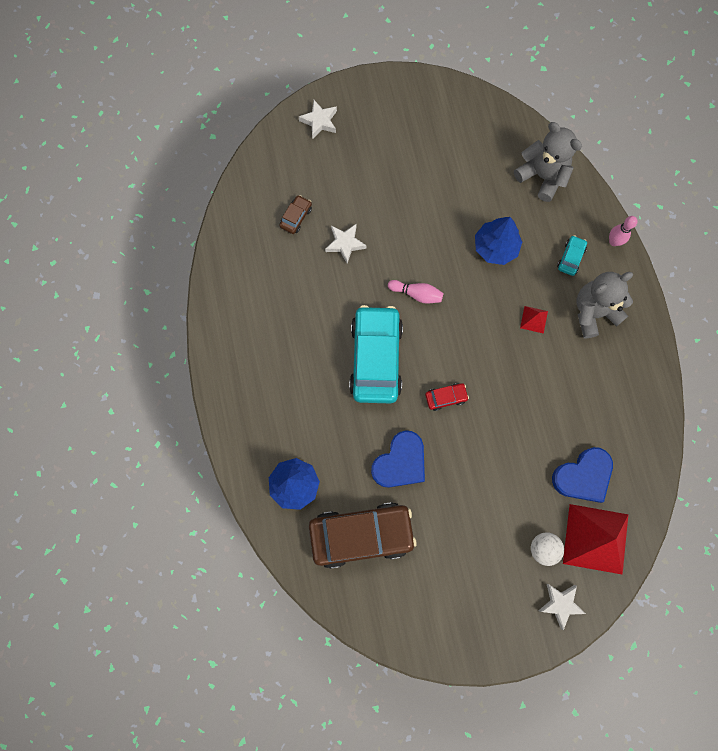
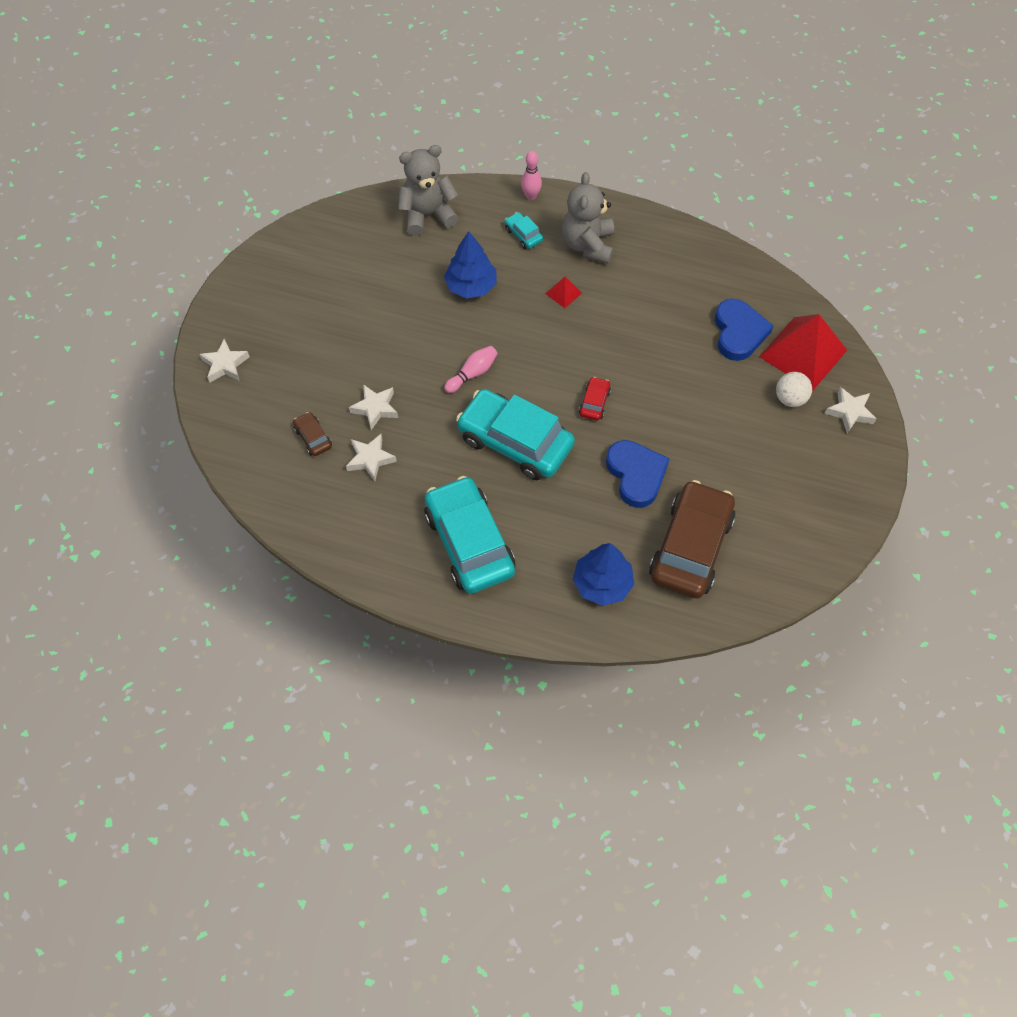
camera: 60 degrees left, 15 degrees down
(274, 373) = (469, 542): none -> turquoise car
(301, 266) = (370, 459): none -> white star

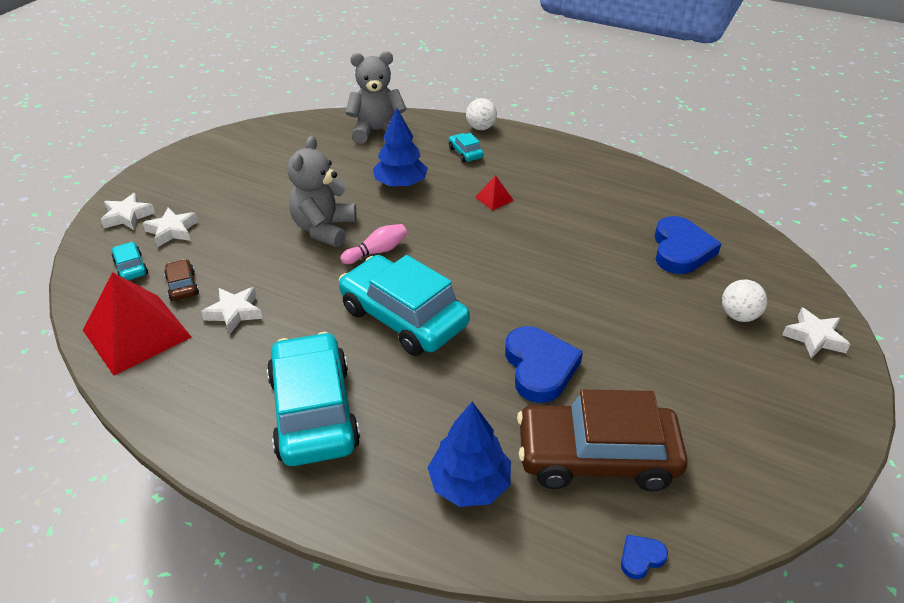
camera: 10 degrees right, 20 degrees down
(257, 424) = (131, 267): none -> turquoise car
(375, 408) = (261, 269): white star -> white star (172, 231)
(531, 196) = (481, 128): pink bowling pin -> white ball
(588, 245) = (528, 166): grey teddy bear -> grey teddy bear (324, 229)
(594, 403) = (505, 292): red car -> none
(690, 547) = (596, 457): brown car -> brown car turned 120 degrees counterclockwise
(729, 619) = (641, 558): none -> blue heart
(803, 353) = (755, 276): red pyramid -> red pyramid (137, 333)

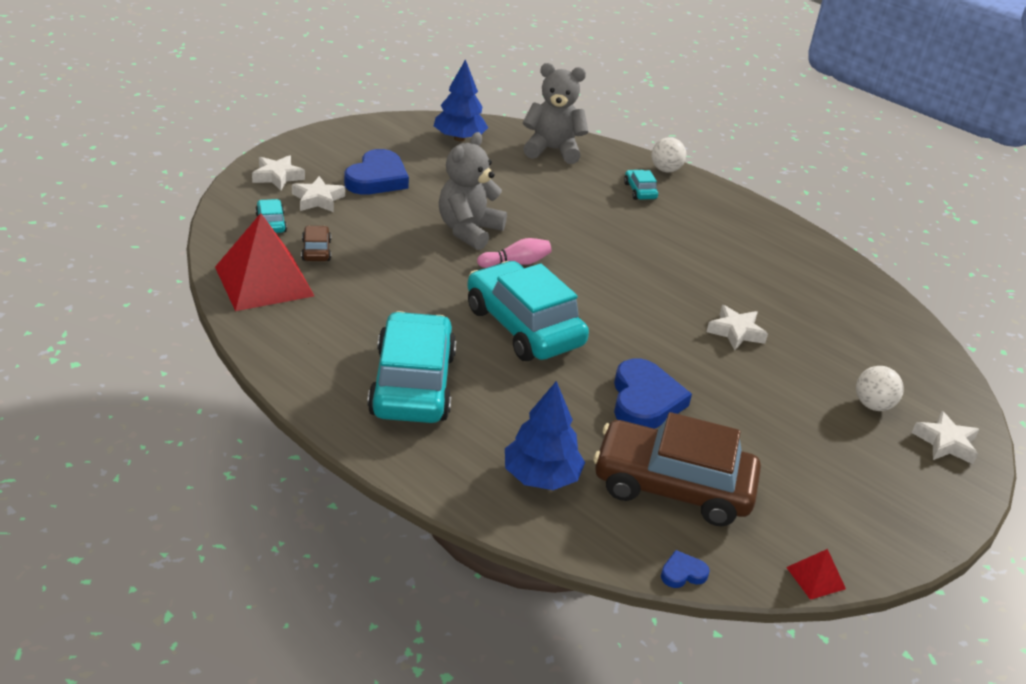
camera: 10 degrees right, 5 degrees down
(234, 313) = (360, 285): white star -> white star (736, 332)
(400, 184) = (560, 206): blue tree -> blue tree (459, 138)
(494, 198) = (655, 241): red pyramid -> red pyramid (815, 578)
(681, 250) = (837, 332): blue heart -> blue heart (377, 178)

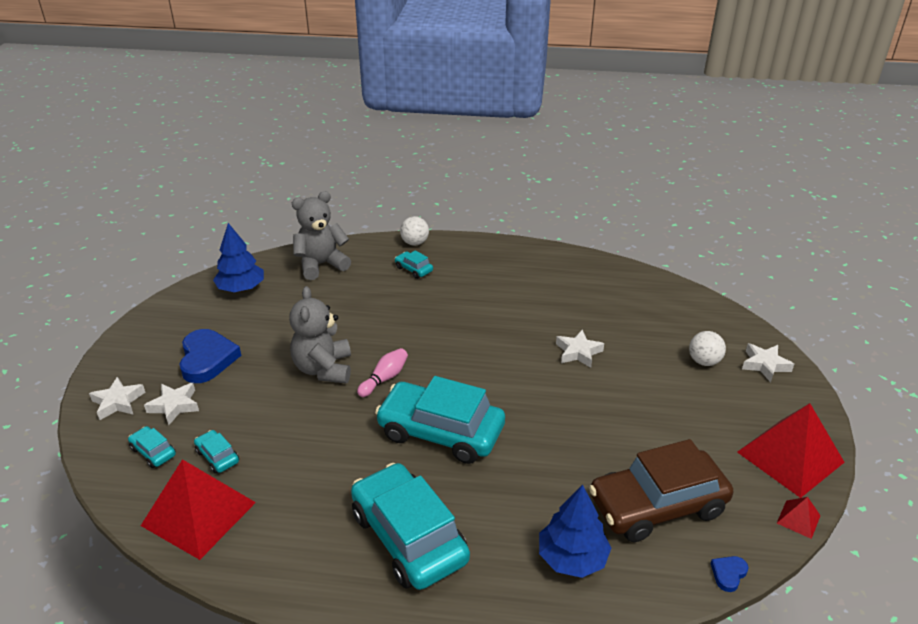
camera: 30 degrees left, 0 degrees up
(316, 250) = (217, 456): brown car -> turquoise car
(645, 400) = (576, 445): blue heart -> none
(873, 528) = (790, 457): none -> red pyramid

